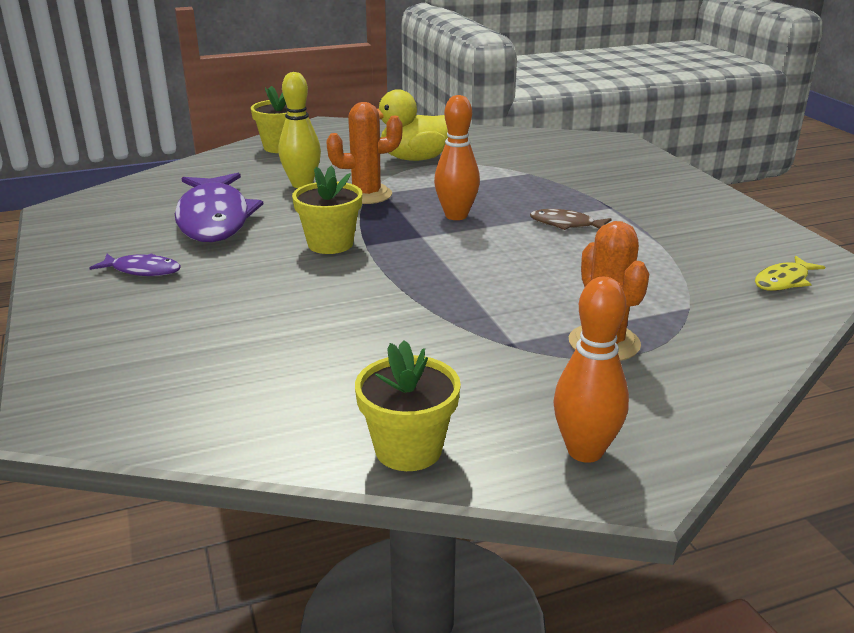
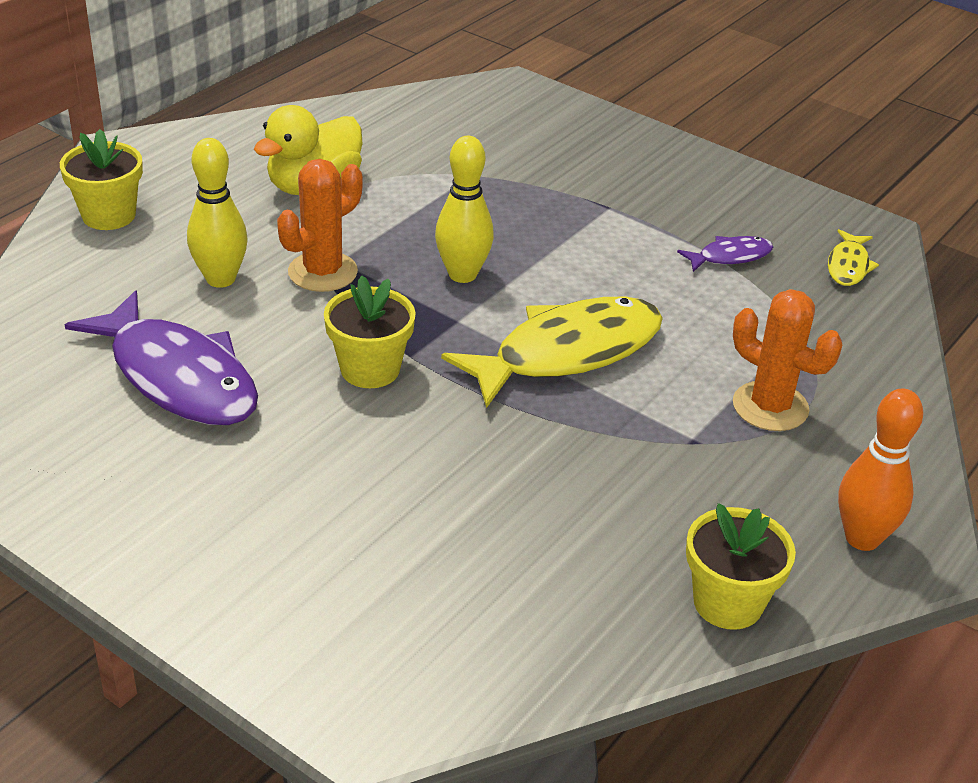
camera: 35 degrees left, 10 degrees up
(142, 270) = (193, 494): purple fish -> purple fish (730, 256)
(456, 216) = (462, 274): orange bowling pin -> yellow bowling pin
(477, 270) = (567, 353): none -> yellow fish
(566, 224) = (589, 250): brown fish -> none

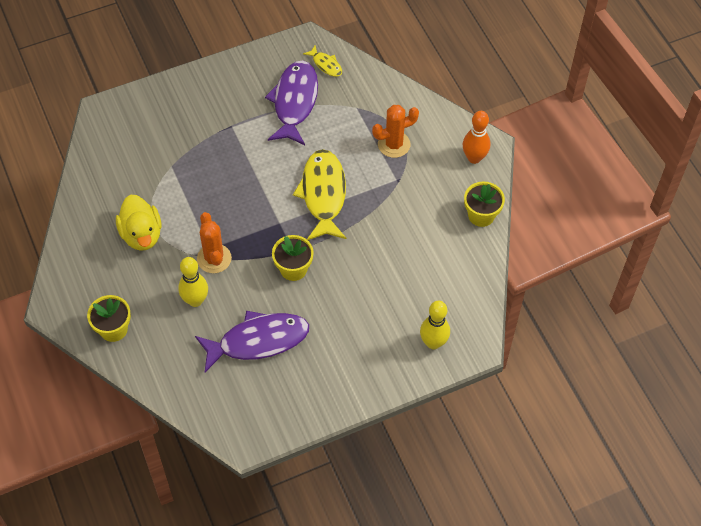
camera: 60 degrees left, 20 degrees up
(462, 274) = (248, 206): yellow bowling pin -> yellow bowling pin (433, 343)
(730, 256) = (294, 102): purple fish -> purple fish, size x2.16

